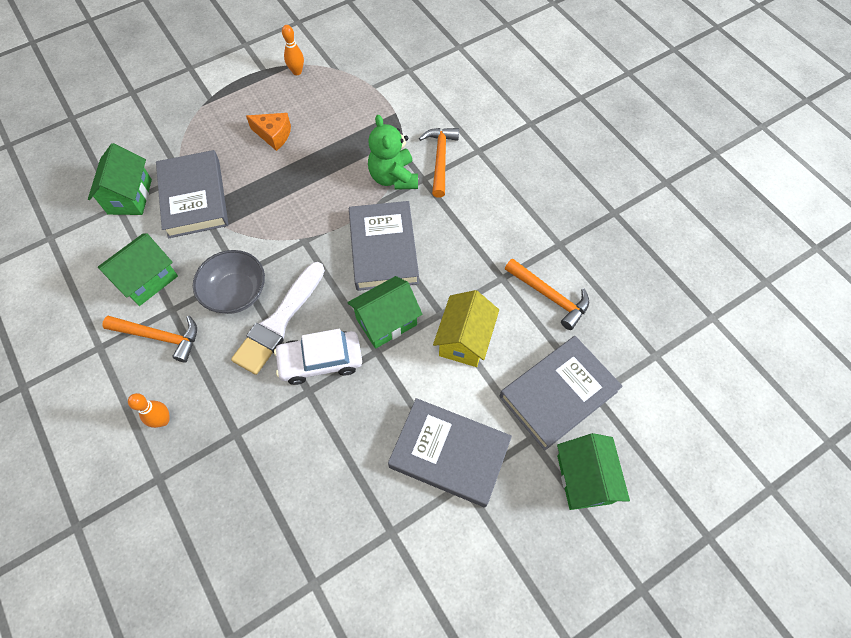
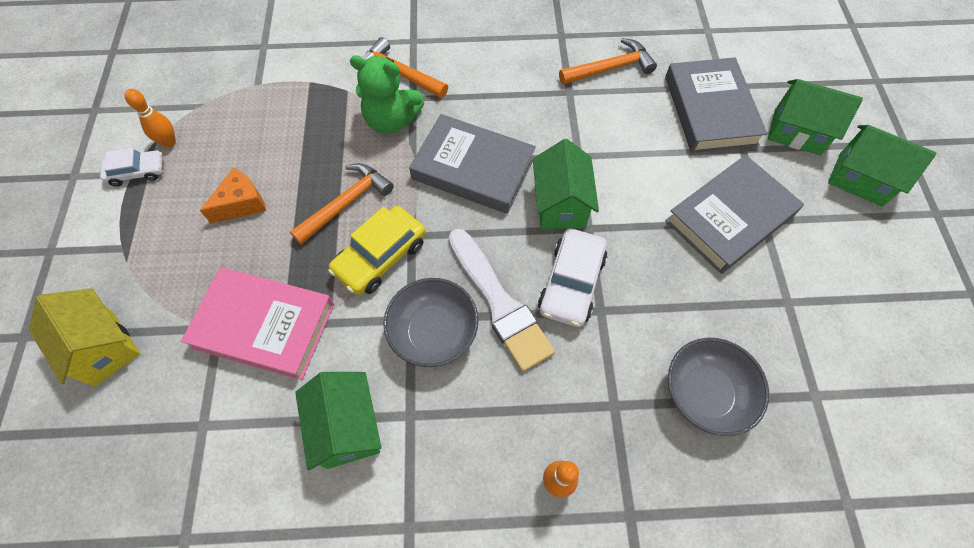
camera: 60 degrees left, 0 degrees up
(130, 196) = (200, 403): green house -> green house (860, 179)
(159, 337) = (440, 444): orange hammer -> orange hammer (346, 203)
(194, 198) = (264, 325): grey book -> pink book
(266, 71) = (137, 172): none -> white car
(274, 495) = (705, 394): none -> grey bowl
(277, 232) = (380, 257): none -> yellow car
(464, 340) = (618, 151): yellow house -> yellow house (103, 347)

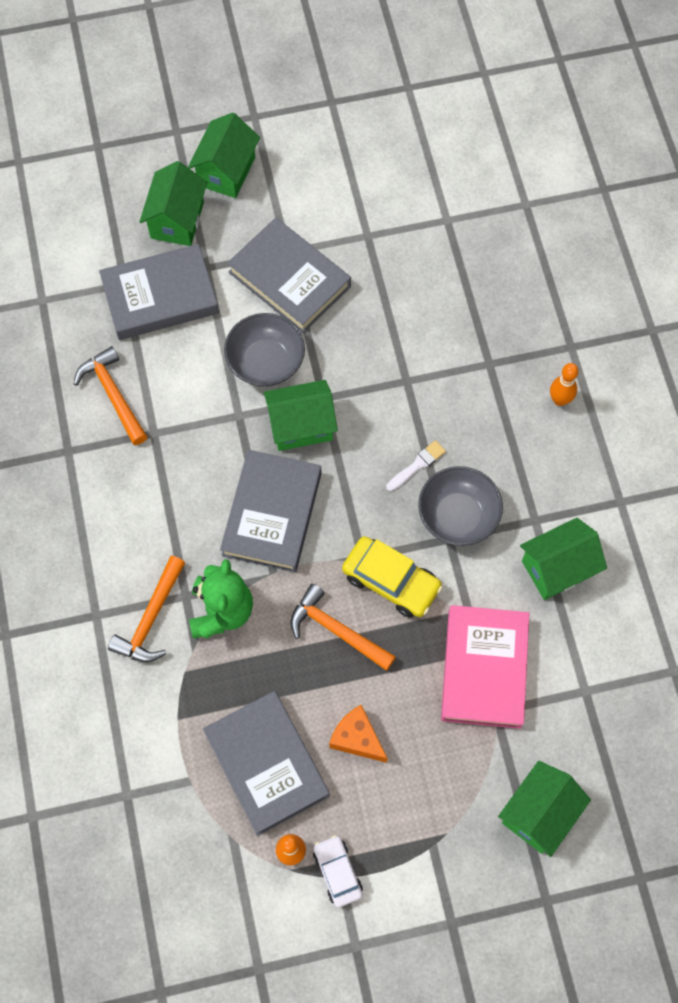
camera: 100 degrees left, 5 degrees up
(103, 347) = (539, 813): yellow house -> green house
(248, 135) = (267, 764): none -> grey book
(499, 303) = (417, 465): white brush -> white brush, size x0.46
(571, 283) = (385, 407): white car -> none
(705, 394) = (464, 297): grey bowl -> grey bowl (266, 362)

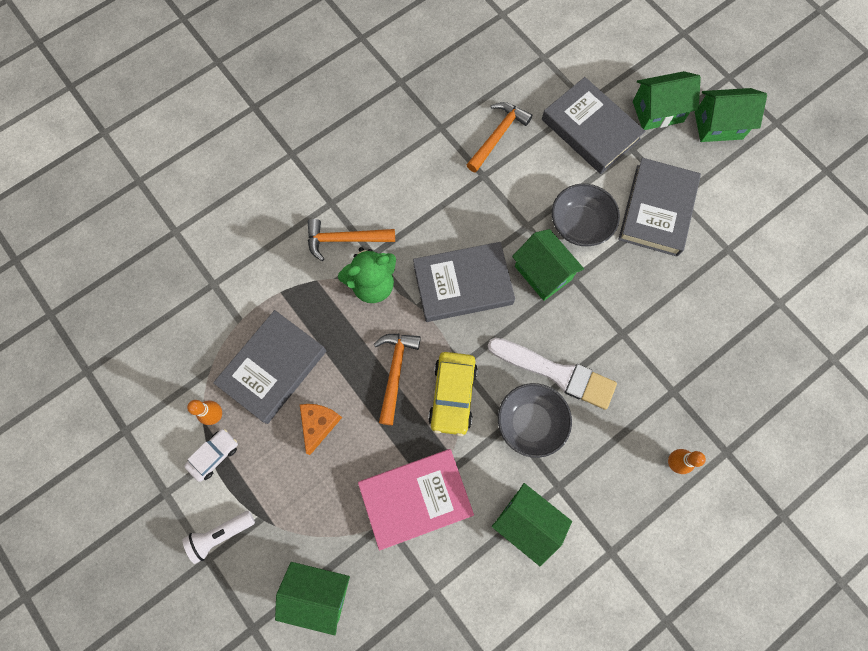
camera: 65 degrees right, 5 degrees up
(417, 465) = (556, 373): white brush -> white brush, size x2.16
(431, 898) = (220, 535): none -> white flashlight

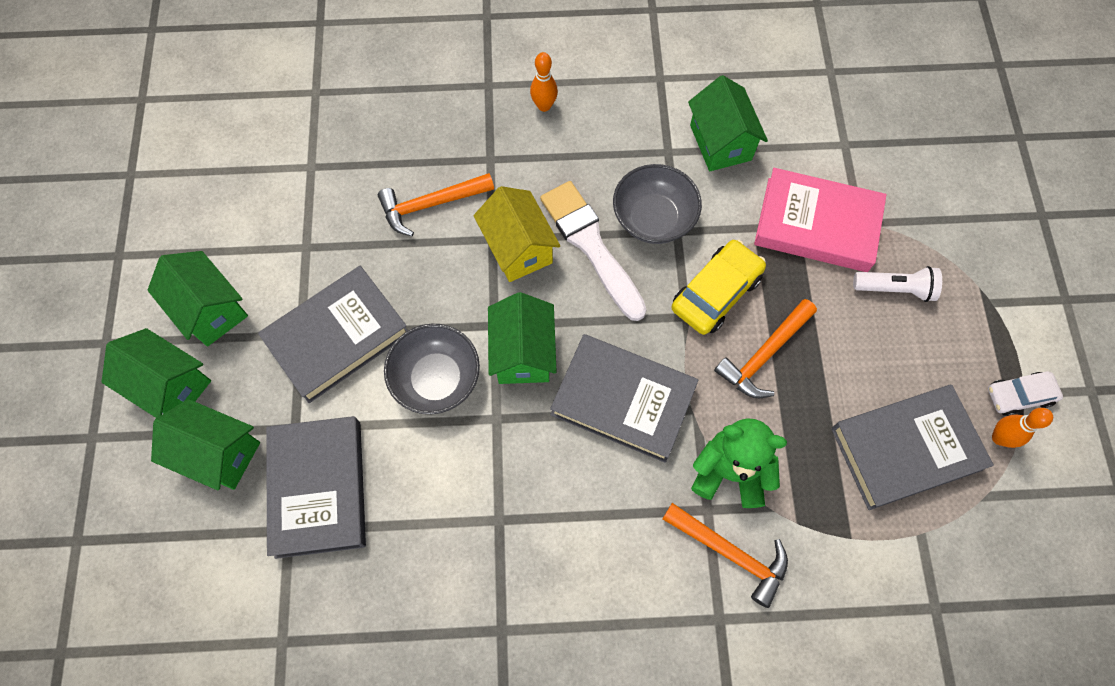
camera: 145 degrees left, 5 degrees down
(220, 535) = (1043, 313): white flashlight -> white flashlight (895, 289)
(318, 593) = (961, 205): green house -> green house (210, 310)
(319, 424) = (882, 354): orange cheese -> none
(498, 136) = (438, 563): orange hammer -> orange hammer (431, 204)
(600, 338) = (518, 248): none -> yellow house

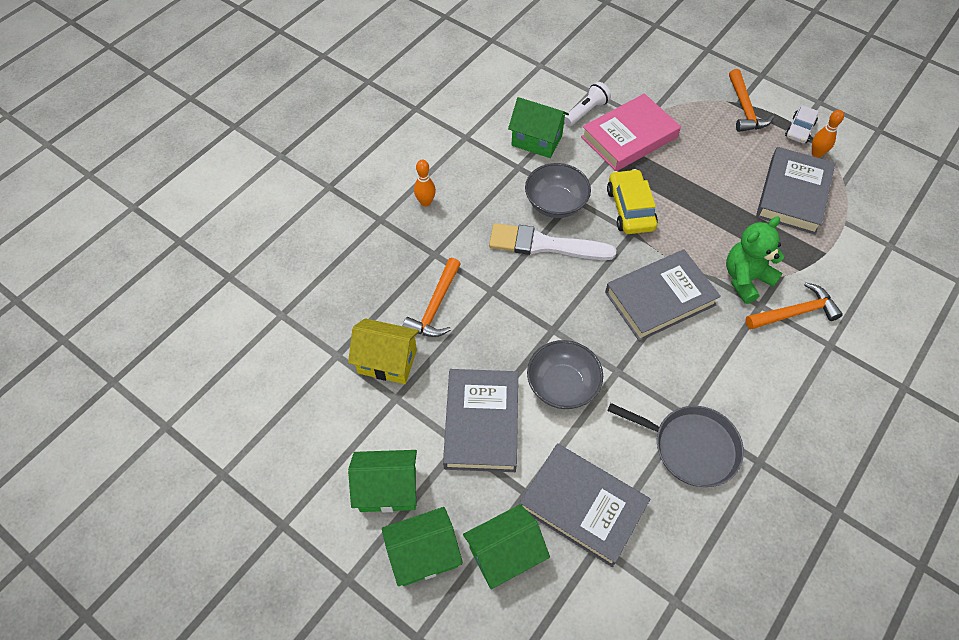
camera: 50 degrees left, 10 degrees down
(464, 548) = (690, 447): none -> grey pan
(518, 248) = (511, 282): yellow house -> yellow house (387, 361)
(523, 353) = (585, 327): green house -> none
(764, 354) = (687, 214): orange hammer -> orange hammer (744, 108)
(895, 289) = (697, 133): white flashlight -> white flashlight (586, 111)

